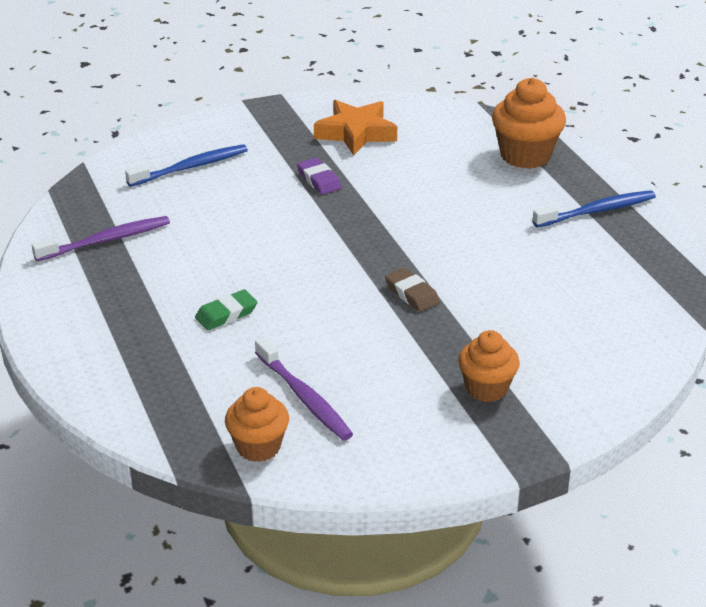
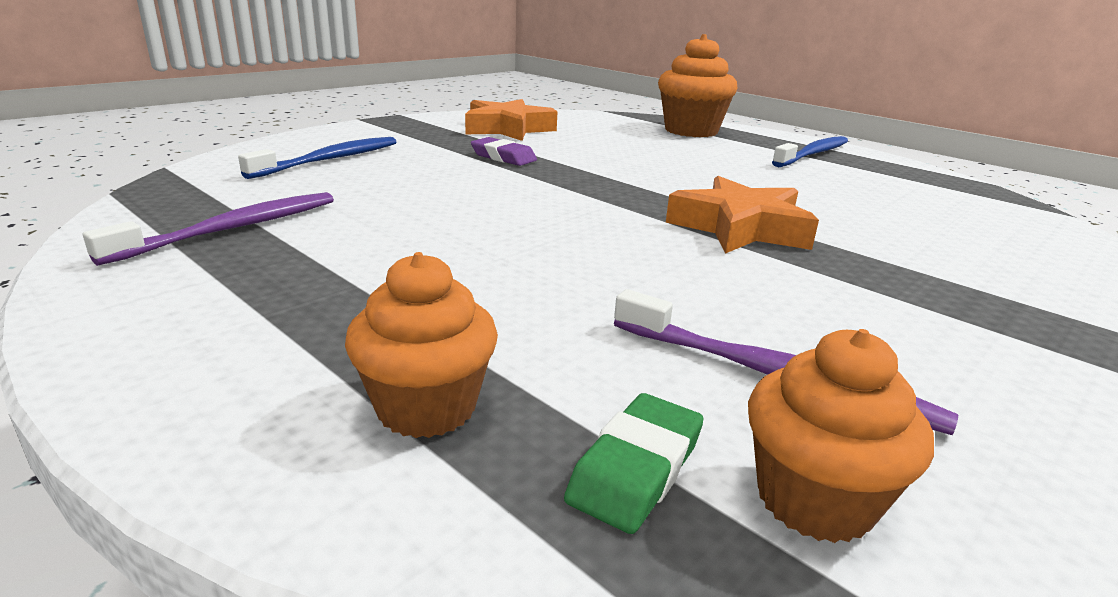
camera: 25 degrees left, 10 degrees down
(226, 314) = (507, 284): green eraser -> green eraser (636, 469)
(412, 294) = (740, 228): brown eraser -> orange star
(486, 388) = (999, 307): orange cupcake -> orange cupcake (426, 407)

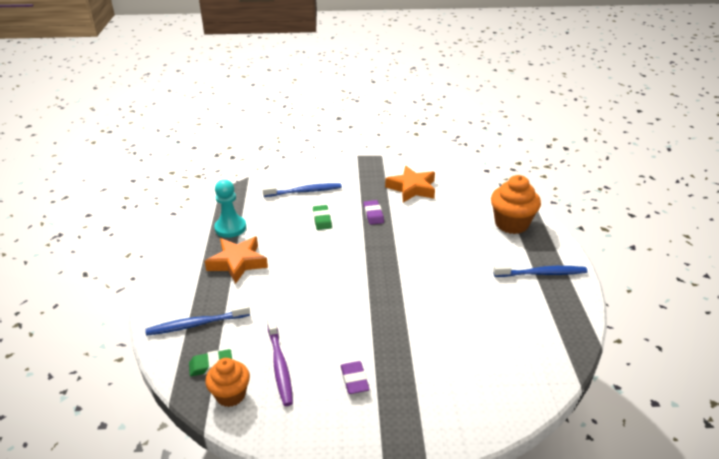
camera: 45 degrees right, 10 degrees up
(233, 229) = (230, 228): purple toothbrush -> turquoise pawn
(426, 407) = (196, 324): orange cupcake -> blue toothbrush
(427, 178) = (322, 219): none -> green eraser
(740, 228) = (388, 306): orange star -> orange star (237, 263)
(921, 327) = (354, 380): none -> purple eraser

